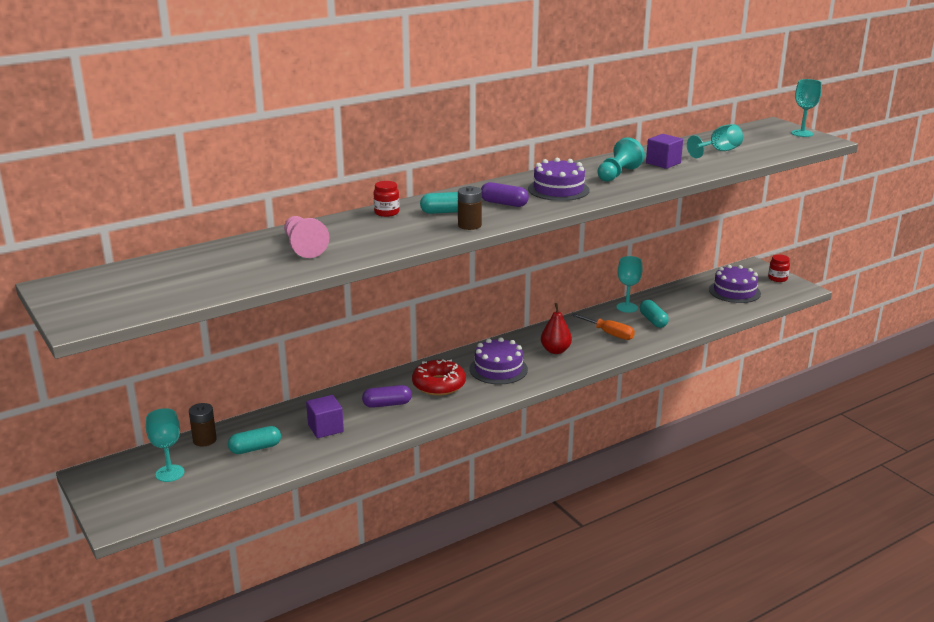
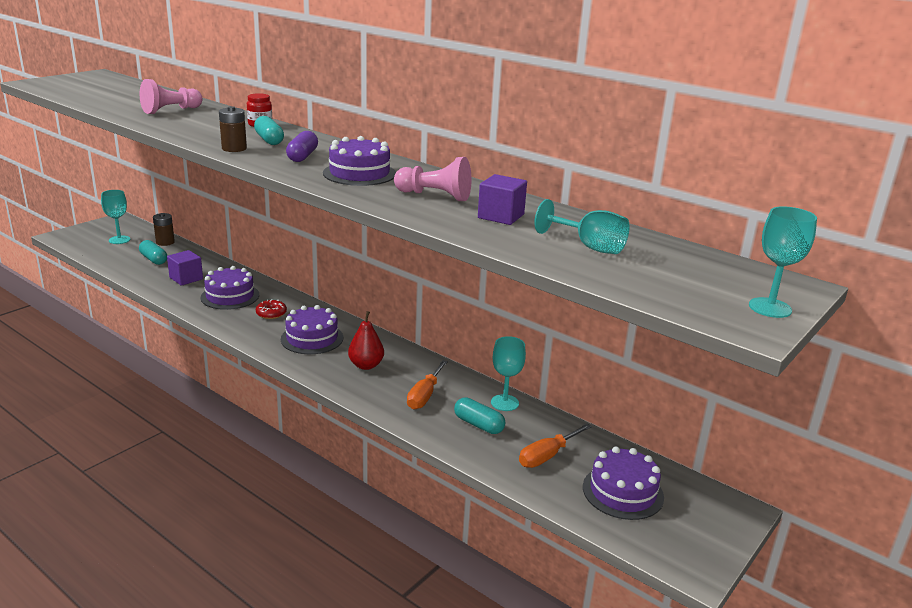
camera: 70 degrees right, 0 degrees up
(387, 404) = (230, 296): purple capsule -> purple cake
(439, 385) = (271, 313): red donut -> red donut, size x0.57
(618, 174) = (435, 196): turquoise pawn -> pink pawn
(653, 321) = (478, 424): turquoise capsule -> turquoise capsule turned 75 degrees clockwise
(694, 305) = (547, 456): none -> orange screwdriver
(777, 278) = (711, 538): red jar -> none

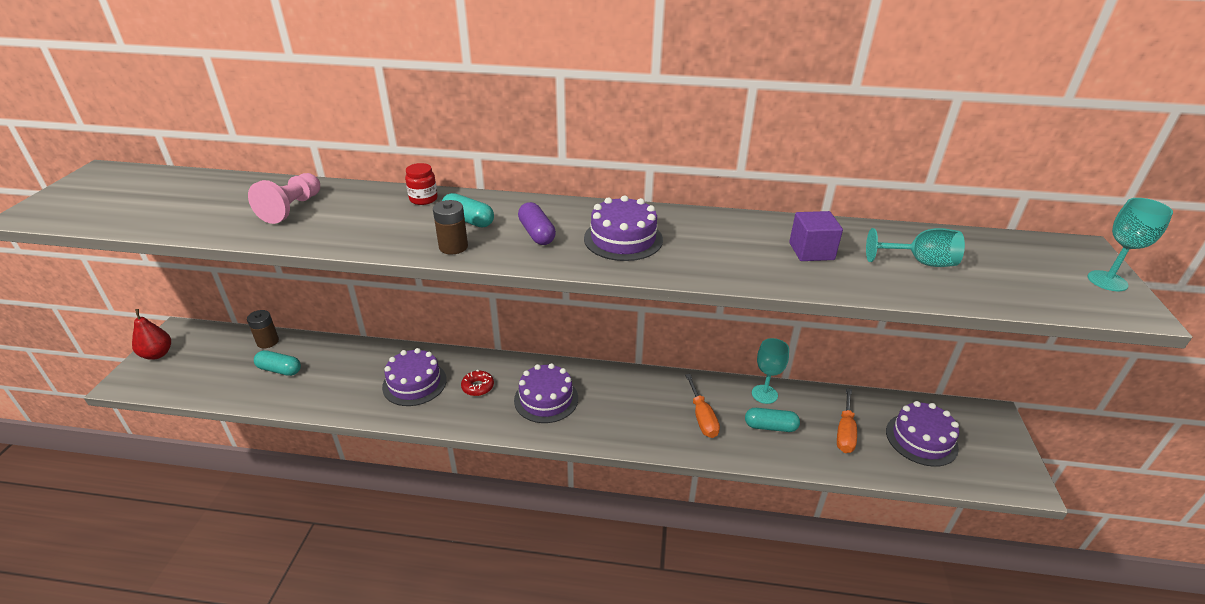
camera: 30 degrees left, 10 degrees up
(119, 240) = (208, 359): turquoise goblet -> none
(186, 278) = (344, 380): purple cube -> none
(366, 365) = (623, 408): red pear -> red pear (157, 354)
(435, 196) = (727, 245): pink pawn -> none

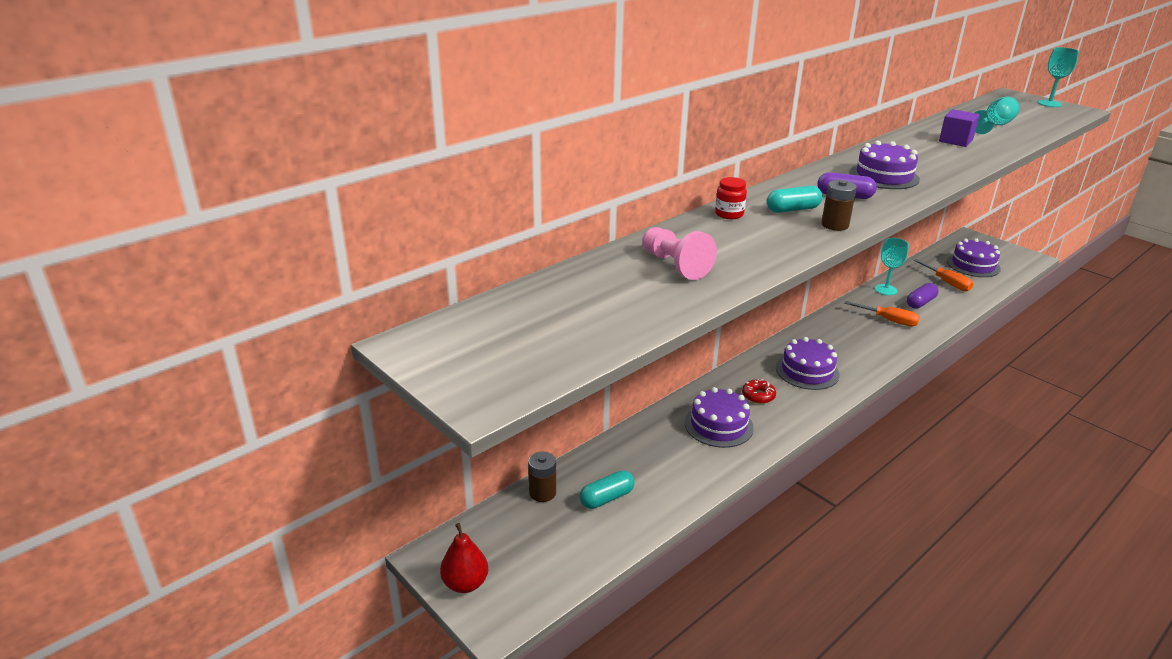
camera: 50 degrees left, 5 degrees down
(770, 427) = (920, 303): turquoise capsule -> purple capsule

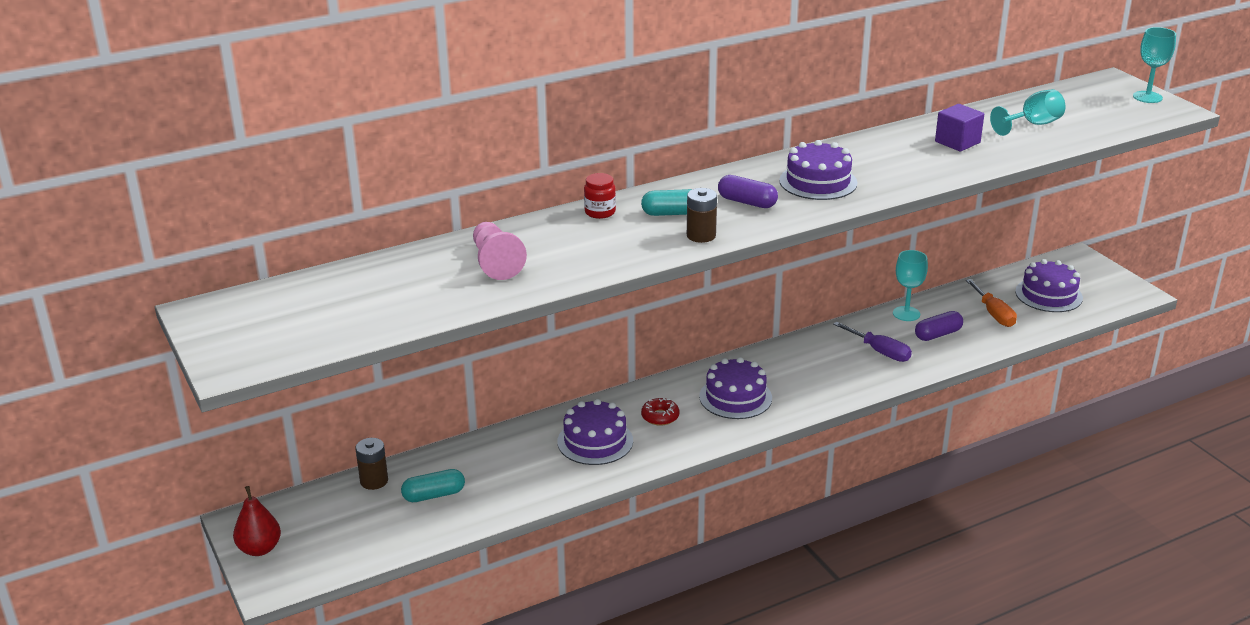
camera: 15 degrees right, 0 degrees up
(889, 320) = (879, 351): orange screwdriver -> purple screwdriver

